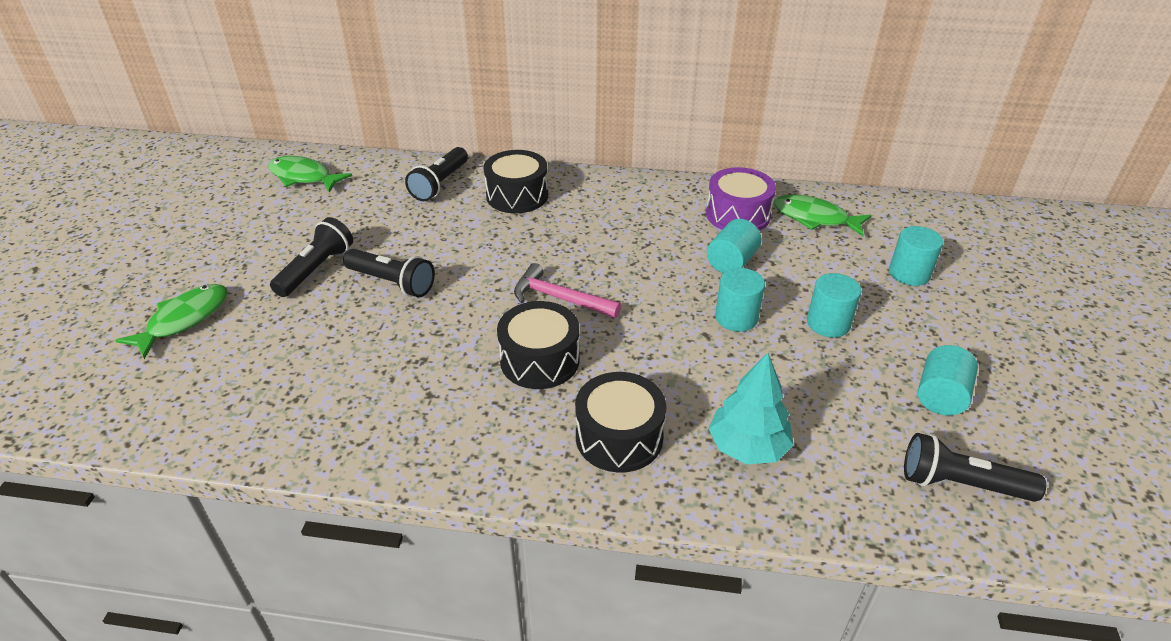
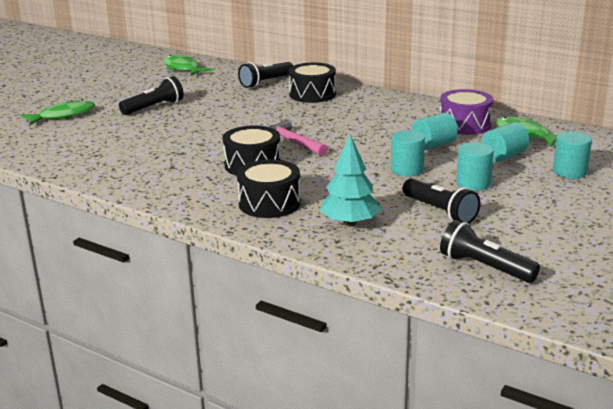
camera: 25 degrees right, 15 degrees down
(392, 282) = (194, 119): black flashlight -> black flashlight (440, 212)
(940, 396) = (519, 229): turquoise cylinder -> turquoise cylinder (504, 156)

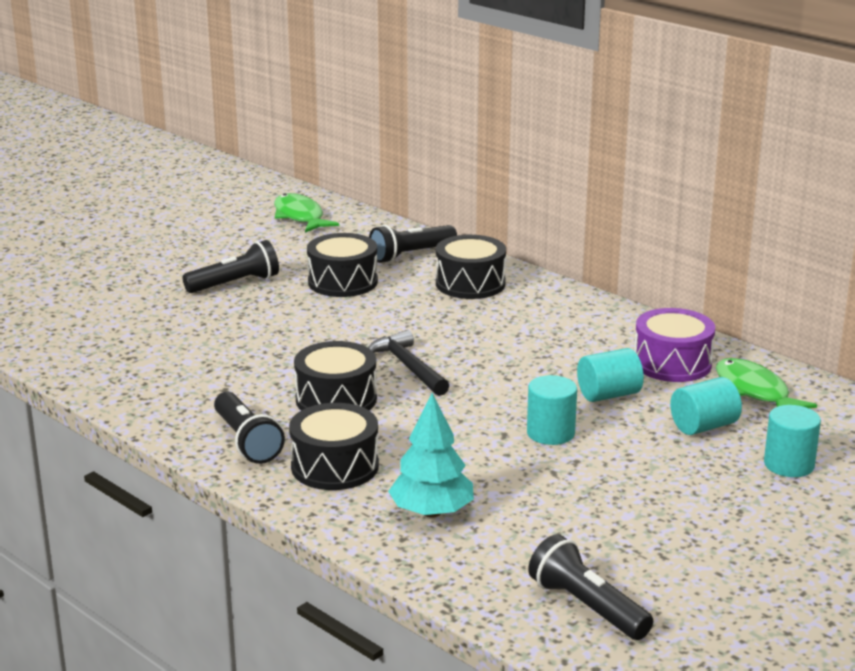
camera: 10 degrees right, 0 degrees up
(63, 116) = (106, 285): green fish -> none
(227, 100) = (343, 282): none -> black drum
(293, 142) = (408, 367): pink hammer -> black hammer
(440, 212) = (566, 509): black flashlight -> black flashlight (247, 441)
(473, 183) = (636, 468): turquoise cylinder -> none

